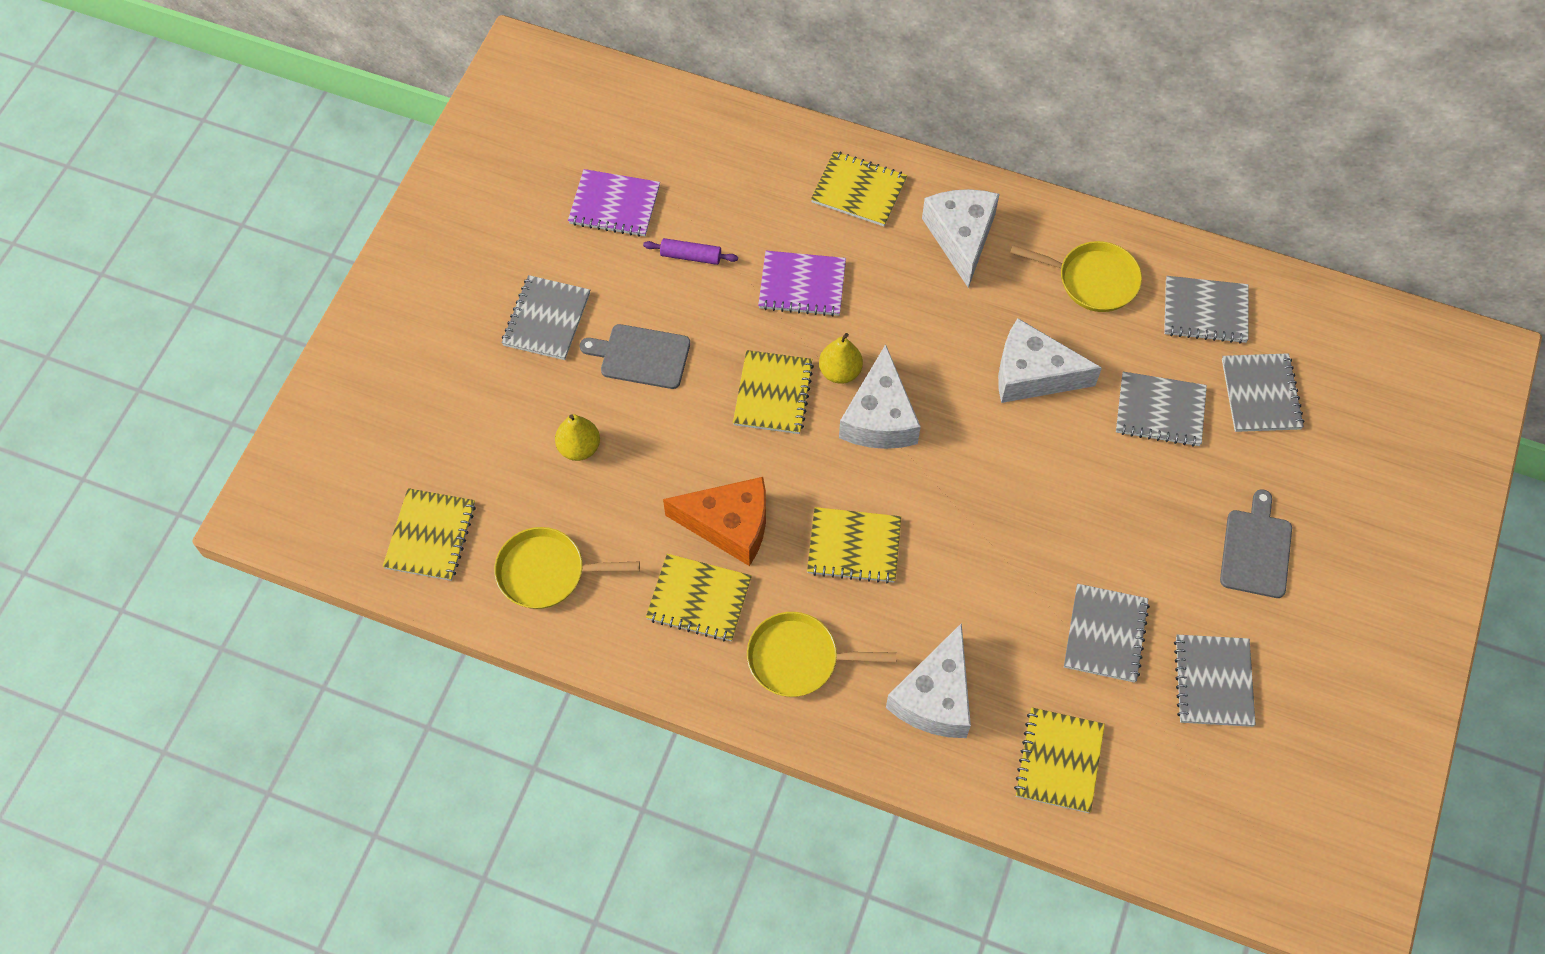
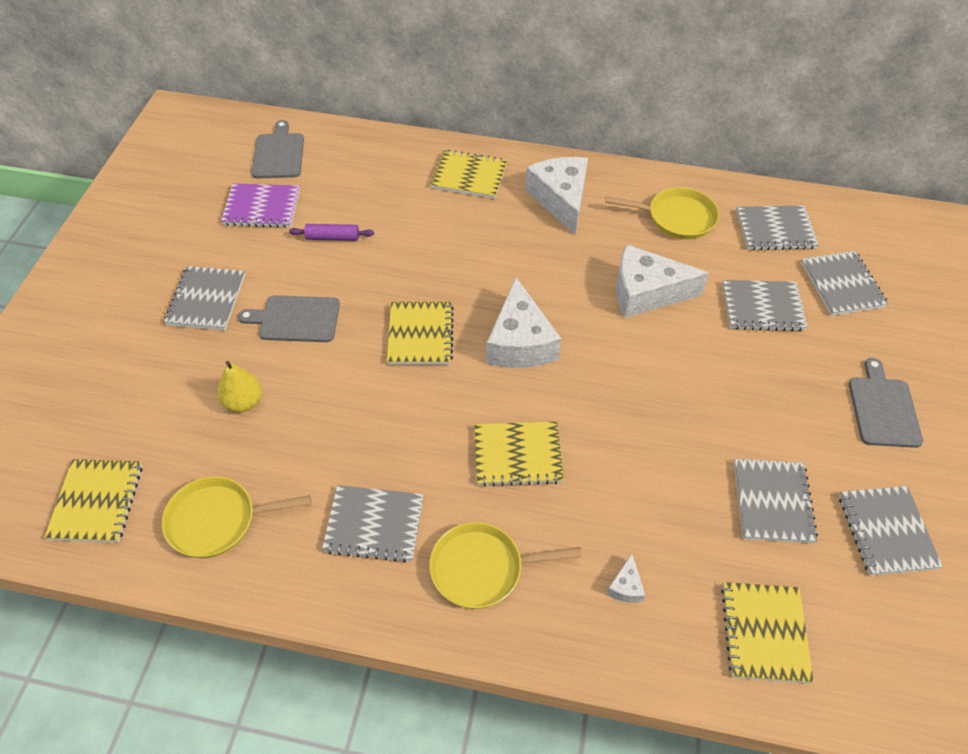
camera: 10 degrees left, 10 degrees down
(639, 130) = (278, 154): none -> grey cutting board
(699, 599) = (374, 525): yellow notebook -> grey notebook
(729, 525) = (395, 452): orange cheese -> none
(802, 285) = (433, 248): purple notebook -> none
(840, 372) = (477, 310): yellow pear -> none
(935, 697) = (626, 586): white cheese -> white cheese, size x0.42

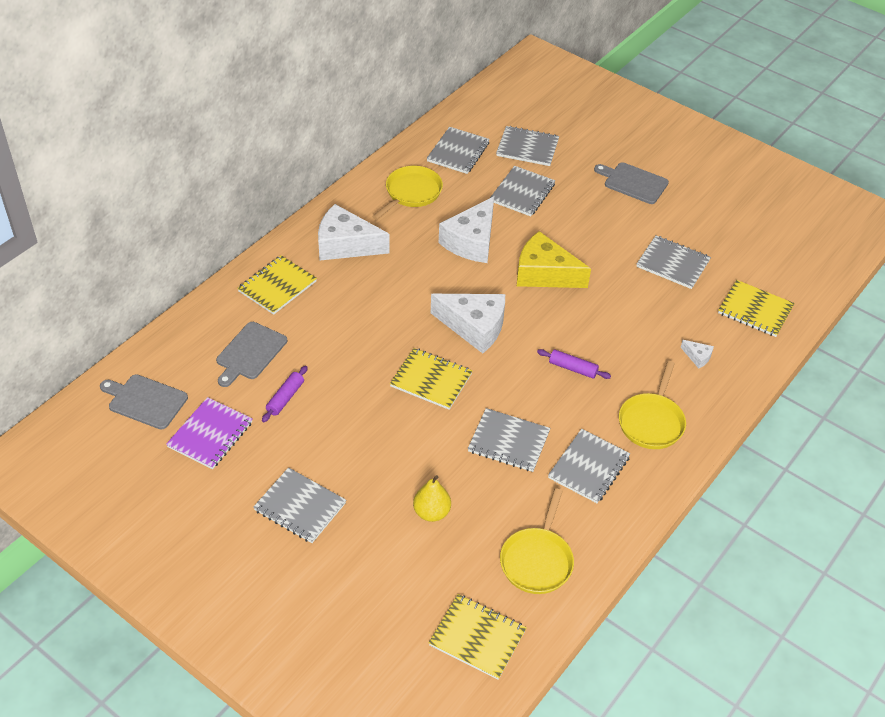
camera: 65 degrees left, 5 degrees down
(296, 319) = (363, 452): grey cutting board -> grey cutting board (250, 353)
(517, 455) = (573, 368): yellow notebook -> purple rolling pin
(648, 375) = (544, 273): none -> yellow cheese
(886, 531) = (716, 227): grey notebook -> grey notebook (508, 442)

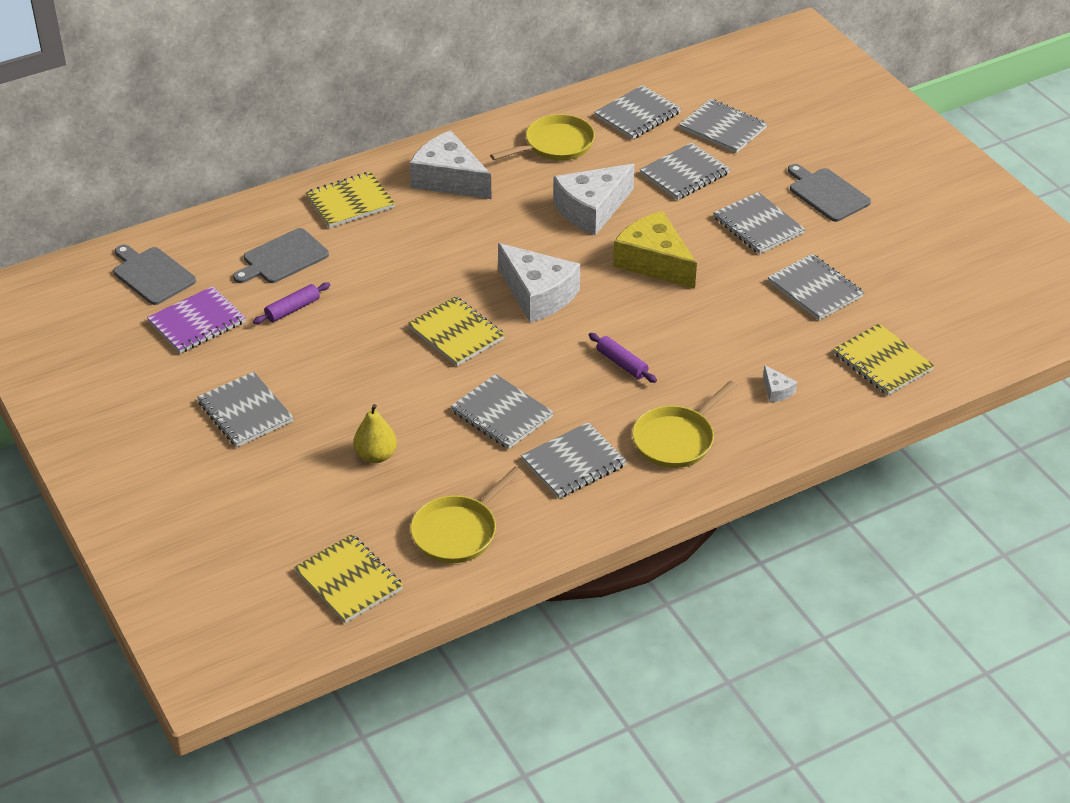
camera: 25 degrees right, 5 degrees down
(601, 222) = (758, 225): none -> grey notebook

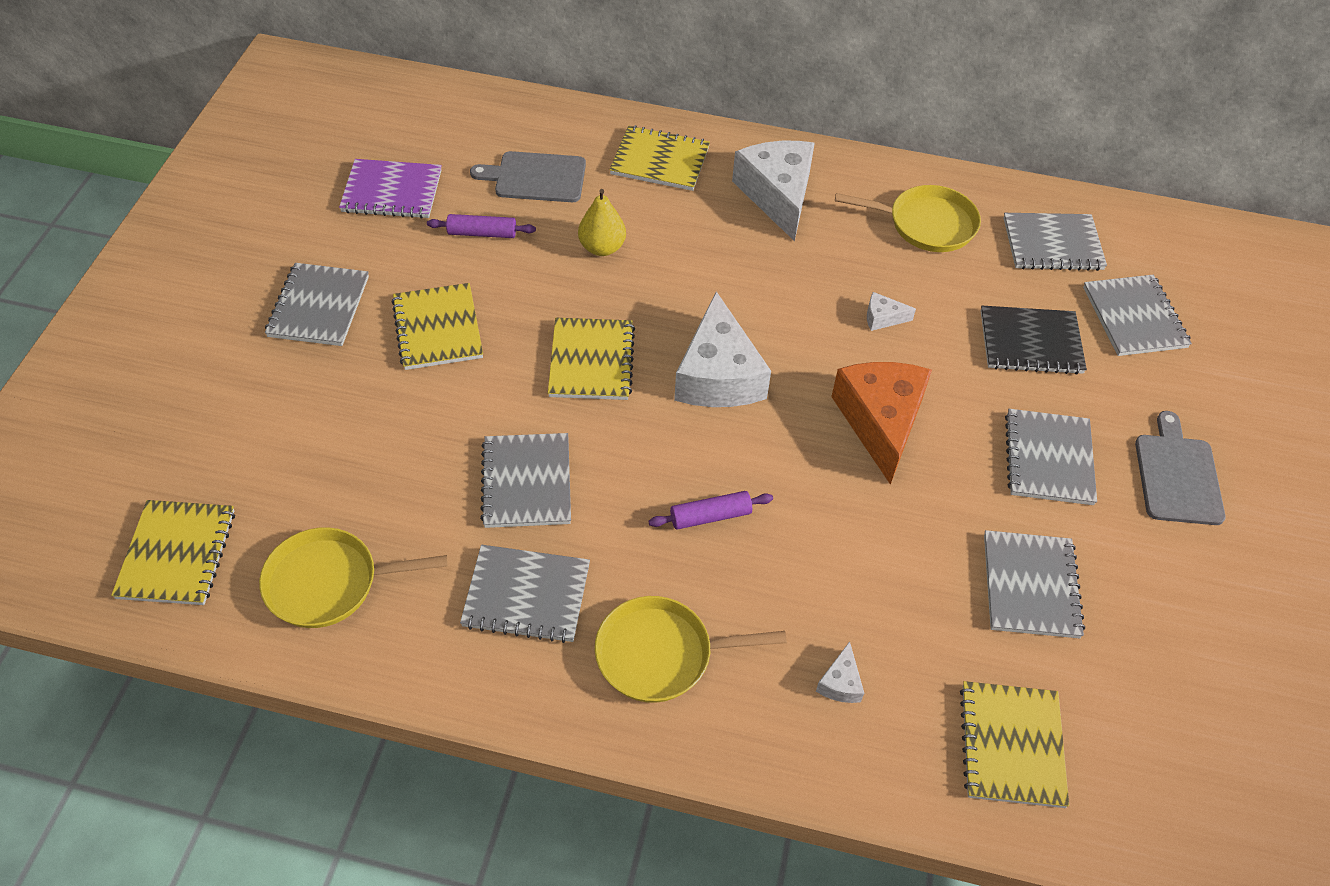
camera: 40 degrees right, 10 degrees up
(152, 274) = (415, 123): grey cutting board -> none
(339, 375) = (437, 329): none -> yellow notebook
(376, 455) = (364, 437): yellow pear -> yellow pear (602, 248)
(591, 209) = (883, 318): white cheese -> white cheese, size x0.42
(622, 363) = (710, 516): purple rolling pin -> purple rolling pin turned 75 degrees clockwise
(654, 262) = (881, 422): yellow cheese -> orange cheese
(684, 174) = (1030, 342): grey notebook -> black notebook

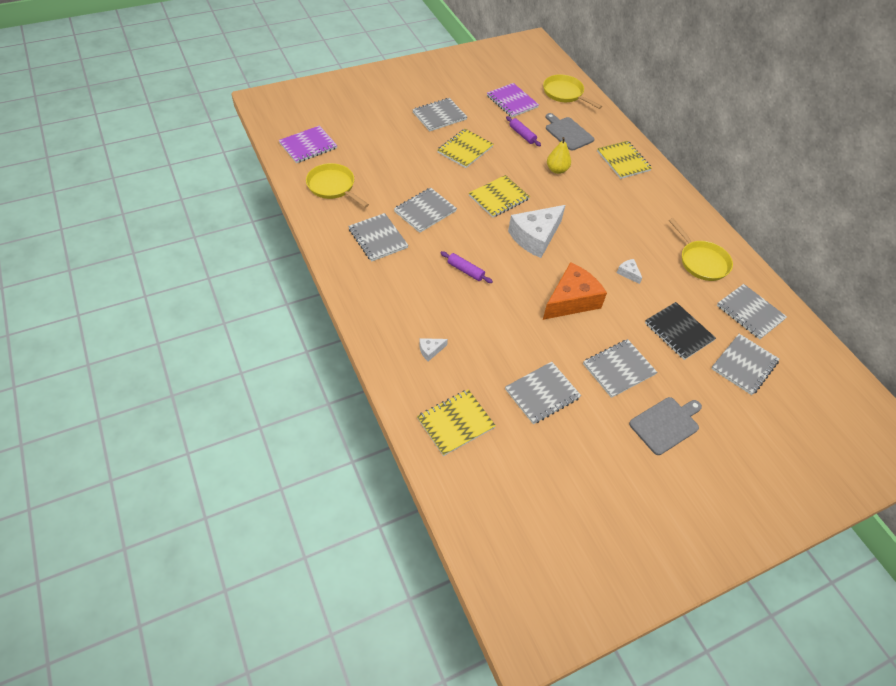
camera: 50 degrees right, 0 degrees up
(177, 554) = (308, 146): yellow notebook -> purple notebook
(661, 654) = (390, 289): yellow pan -> yellow pan (565, 93)
(777, 195) = (653, 205): white cheese -> none

